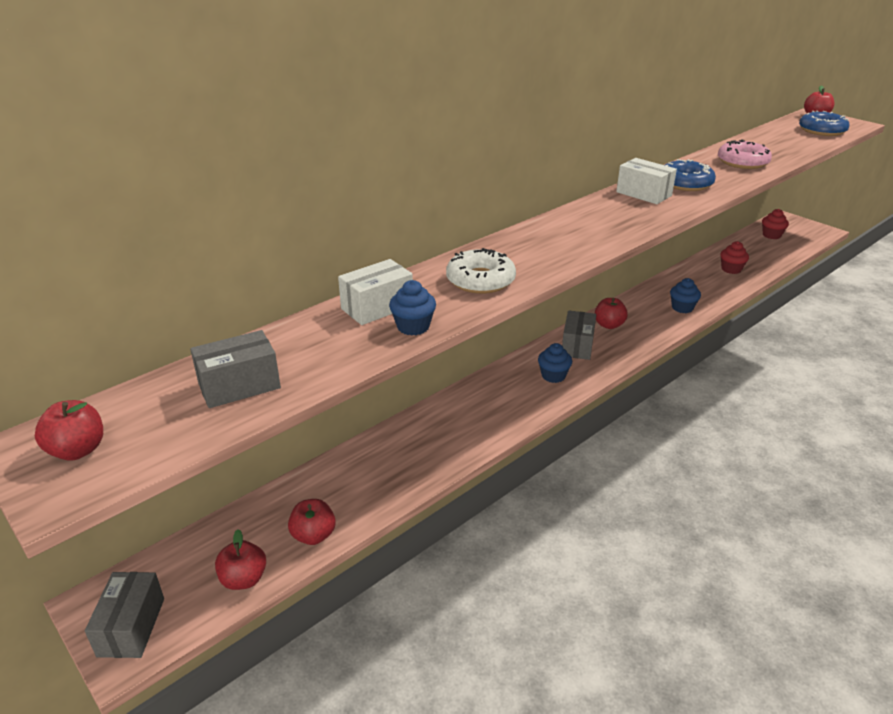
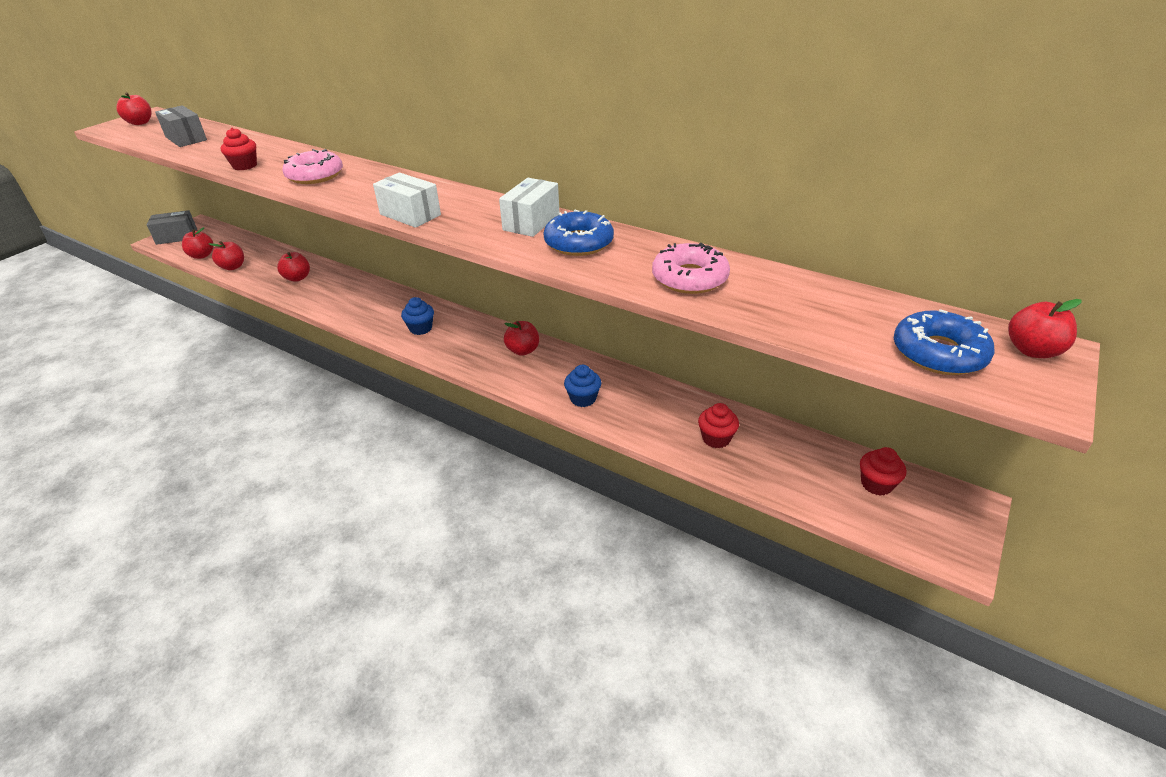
camera: 75 degrees right, 5 degrees up
(377, 307) = (274, 153): white box -> white box (410, 215)
(390, 465) = (297, 278): none -> red apple
(413, 326) = (245, 166): blue cupcake -> red cupcake
(480, 280) = (315, 175): white donut -> pink donut
(577, 346) = (476, 336): grey box -> none

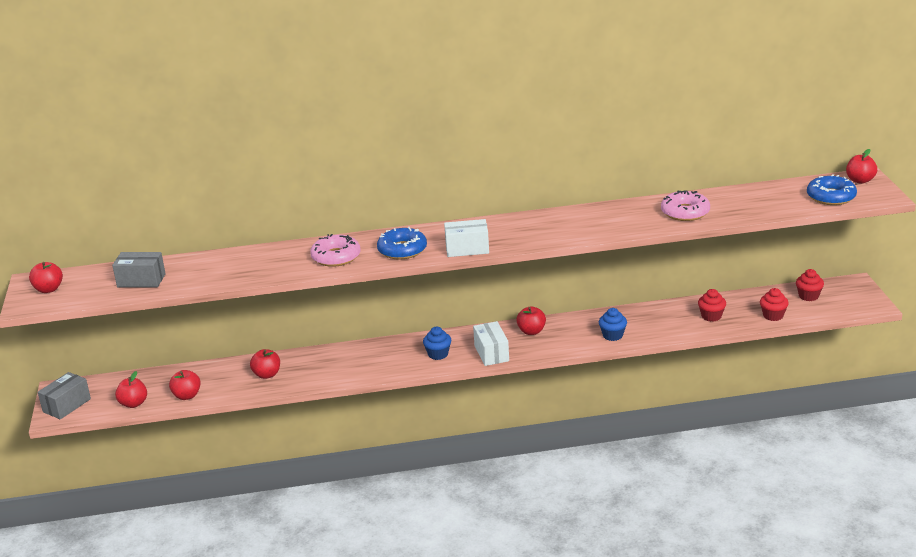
camera: 40 degrees left, 10 degrees down
(245, 166) = (260, 274): red cupcake -> red cupcake (773, 316)
(531, 222) = (549, 222): white box -> white box (491, 353)
(579, 243) = (598, 220): blue donut -> blue donut (402, 250)

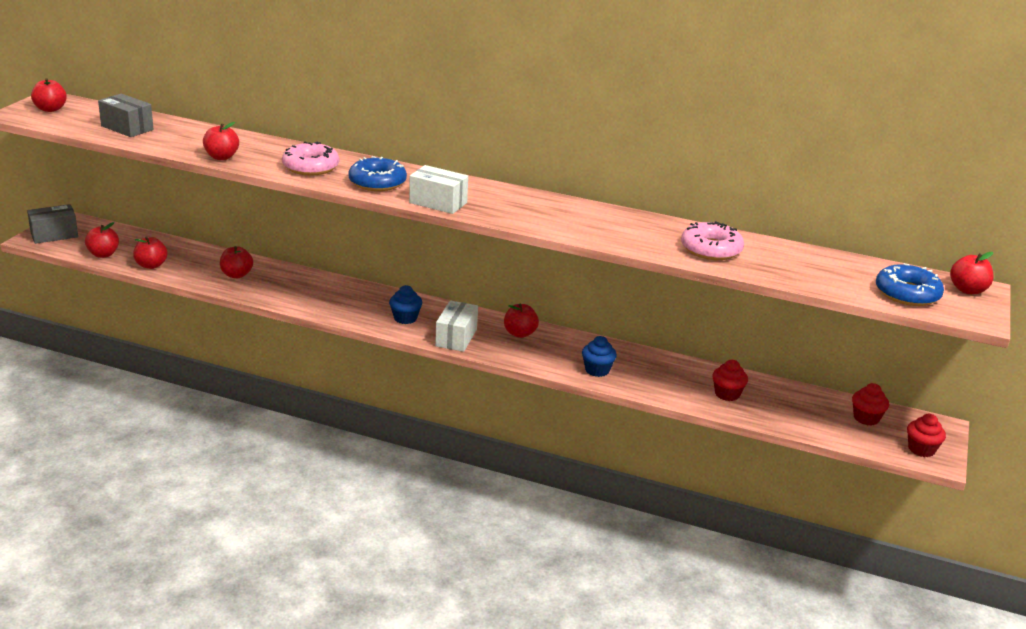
camera: 25 degrees right, 0 degrees up
(256, 275) = (221, 157): none -> red apple
(773, 316) = (799, 421): red cupcake -> red cupcake (921, 449)

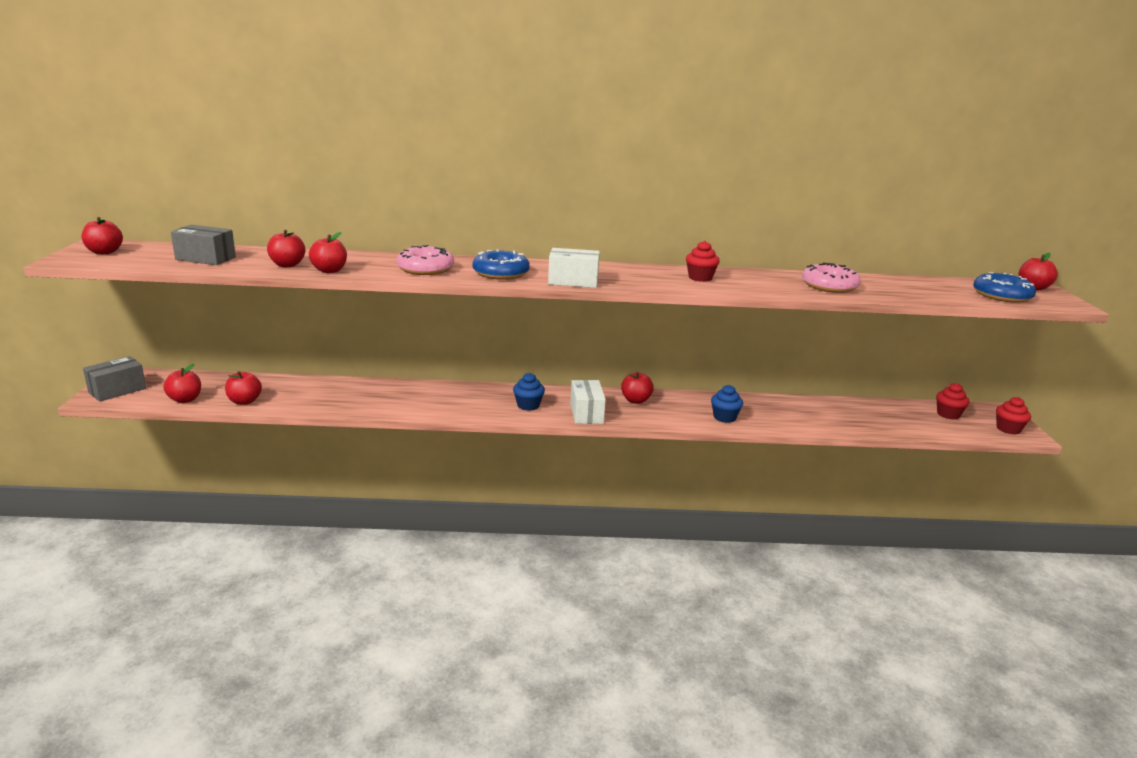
camera: 20 degrees left, 5 degrees down
(236, 275) = (339, 396): red apple -> red apple (287, 265)
(727, 394) = (837, 416): red cupcake -> red cupcake (700, 278)

